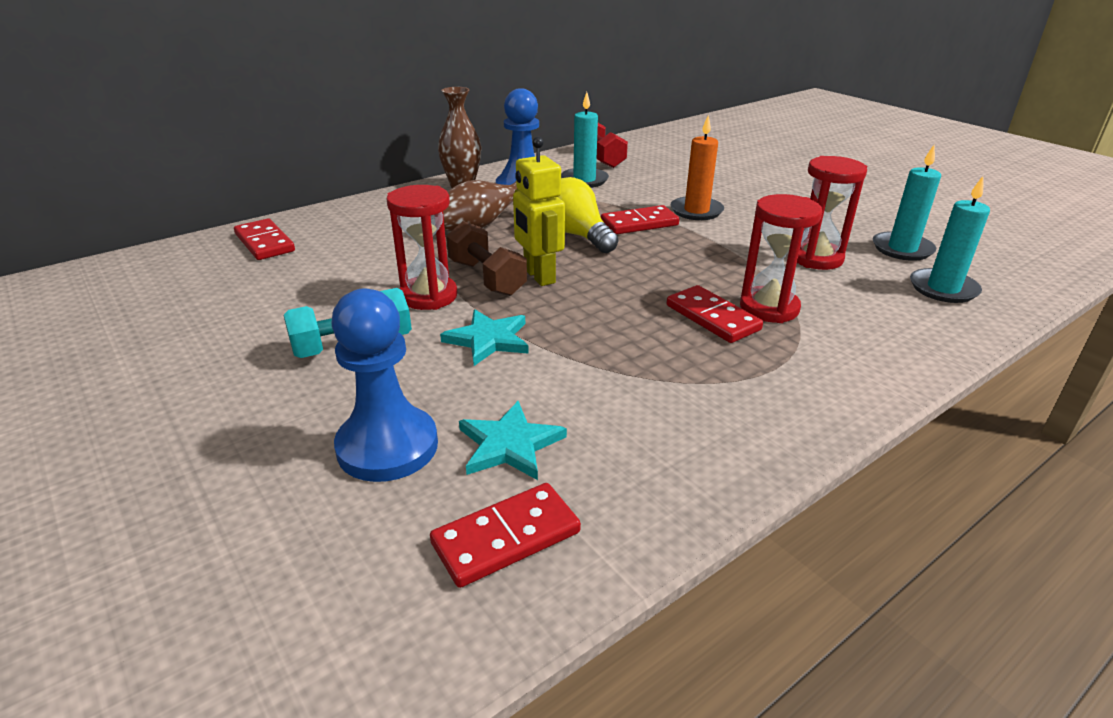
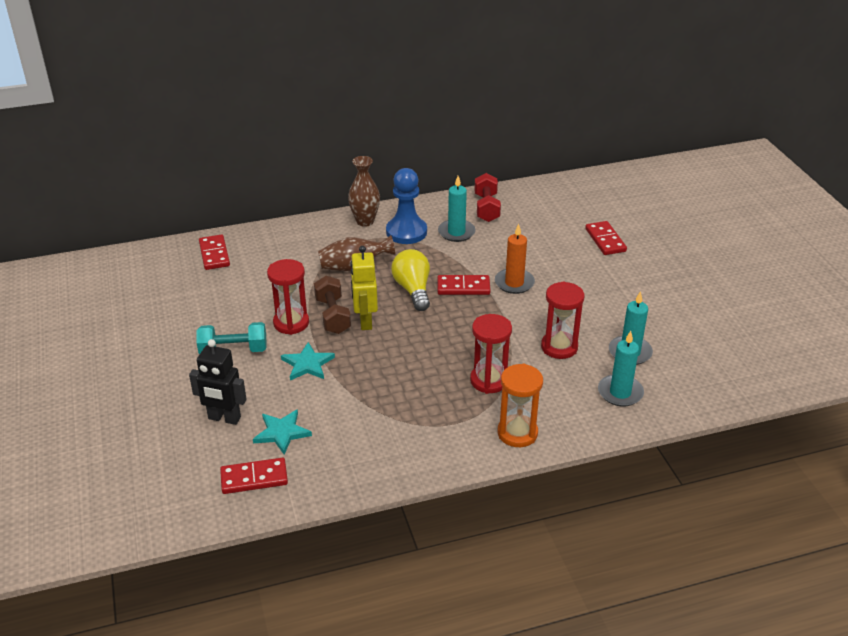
camera: 20 degrees right, 5 degrees up
(387, 446) = (224, 418): blue pawn -> black robot
(712, 318) = (447, 379): red domino -> red domino (605, 240)
(874, 360) = (517, 433): none -> orange hourglass

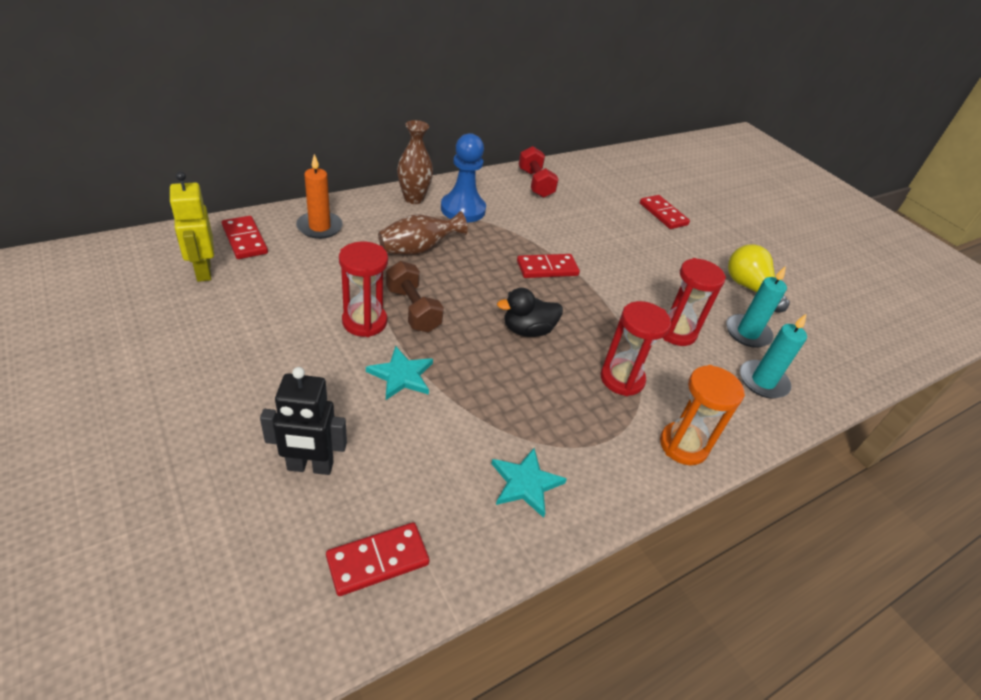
camera: 20 degrees left, 5 degrees up
(233, 350) = (299, 363): turquoise dumbbell -> none
(282, 433) = (397, 480): turquoise star -> turquoise star (525, 483)
(365, 321) = (453, 314): yellow robot -> yellow robot (203, 271)
(413, 290) = (494, 273): yellow light bulb -> yellow light bulb (749, 288)
(423, 337) = (527, 330): none -> black duck
(456, 232) = (515, 209): turquoise candle -> none
(514, 283) = (597, 261): orange candle -> orange candle (319, 227)

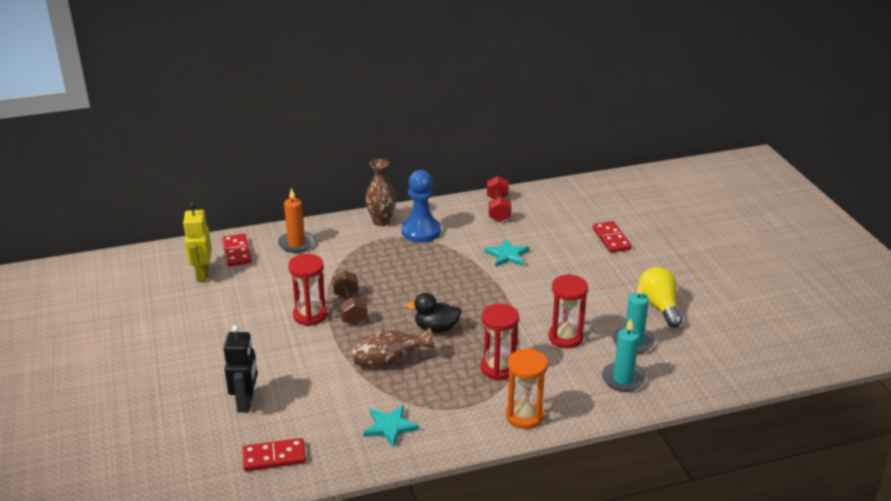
camera: 20 degrees right, 10 degrees down
(310, 467) = (246, 403): black robot -> black robot turned 105 degrees counterclockwise
(401, 375) = (325, 353): turquoise star -> turquoise star (507, 255)
(418, 249) = (370, 263): brown vase -> brown vase (389, 361)
(547, 268) = (475, 282): red domino -> none

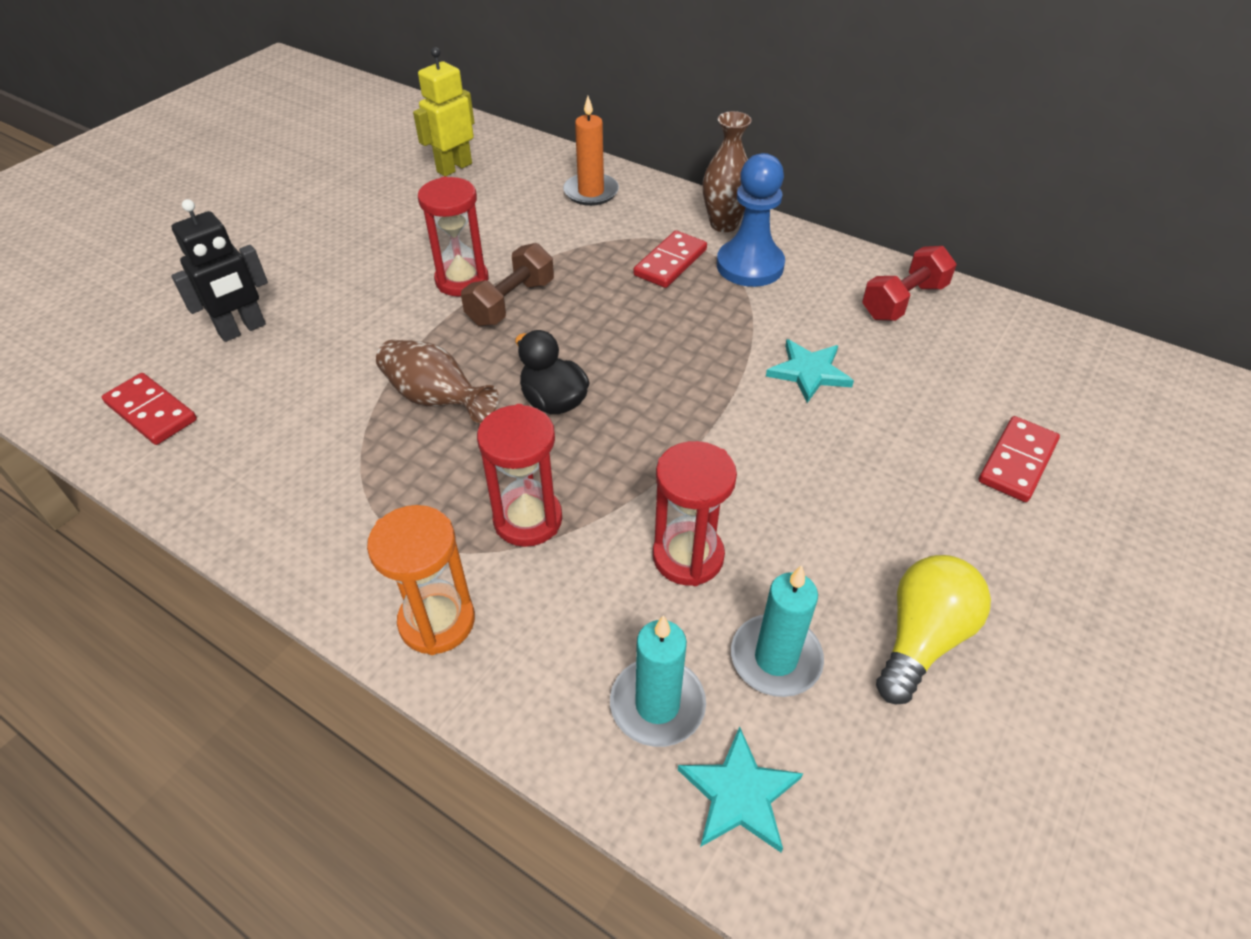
camera: 50 degrees right, 15 degrees up
(237, 252) = (522, 165): red domino -> red domino (670, 262)
(390, 427) = (291, 482): turquoise star -> turquoise star (739, 794)

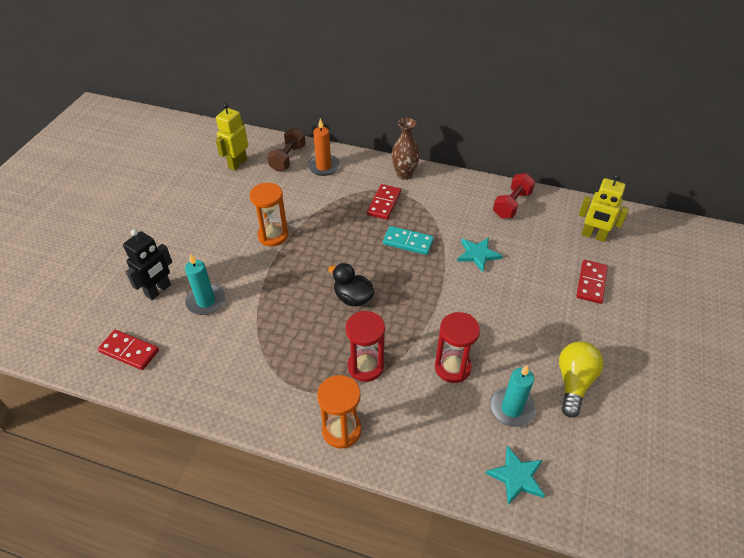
camera: 15 degrees left, 0 degrees up
(436, 399) = (289, 310): brown vase -> none
(462, 280) = (273, 236): red hourglass -> orange hourglass
(511, 303) = (306, 244): brown dumbbell -> brown dumbbell (288, 158)
(657, 704) = (465, 445): turquoise candle -> turquoise candle (206, 301)
(688, 330) = (408, 242): none -> turquoise domino
(750, 266) = (427, 198): blue pawn -> none
(1048, 380) = (593, 236): none -> yellow robot

